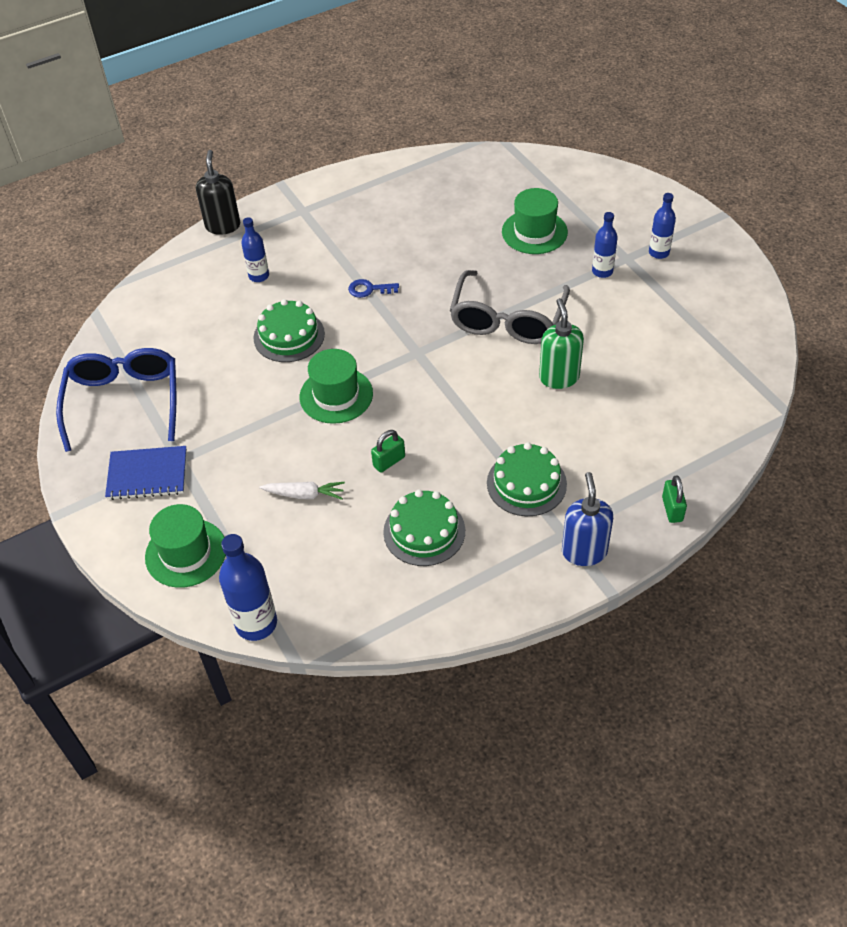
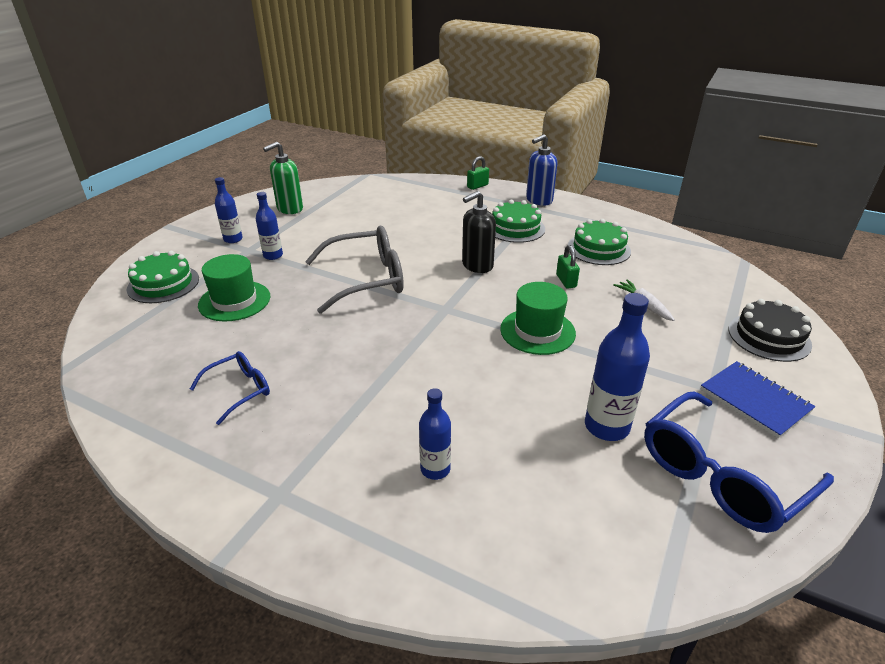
camera: 125 degrees left, 15 degrees down
(186, 553) = (769, 337): green hat -> black cake
(223, 226) = (363, 574): black soap dispenser -> black soap dispenser (477, 265)
(256, 623) = (753, 282): blue bottle -> blue bottle (606, 427)
(289, 336) = (501, 394): green cake -> green cake (163, 284)
(369, 289) = (388, 368): blue key -> none
(389, 461) = (566, 281): green padlock -> green padlock turned 60 degrees clockwise
(410, 213) = (239, 390): none -> blue glasses
(559, 377) = (409, 242): green soap dispenser -> green soap dispenser (289, 209)

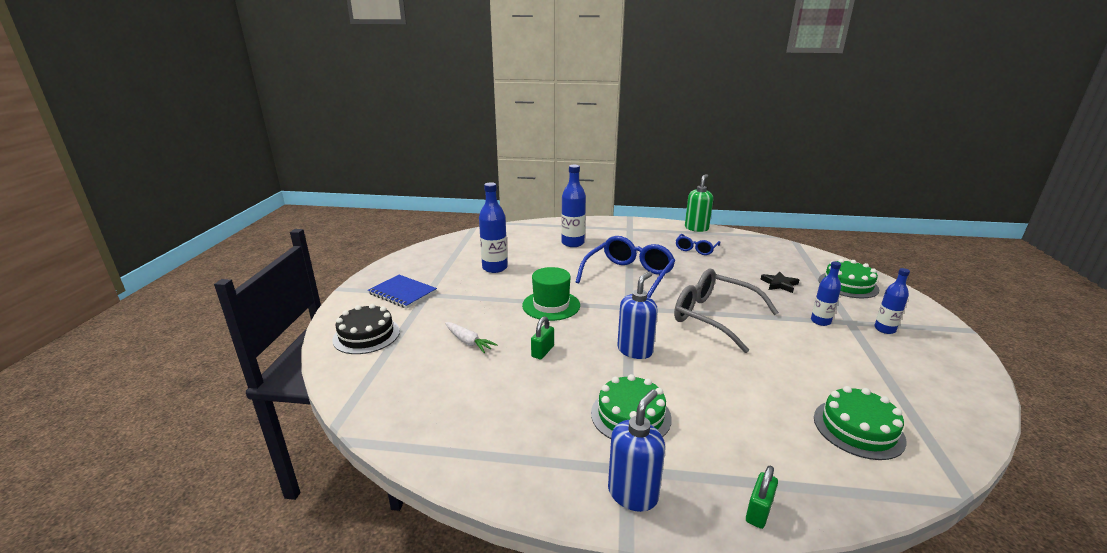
camera: 160 degrees right, 10 degrees down
(234, 301) = (779, 284): green hat -> black star
(289, 209) = (916, 381): green soap dispenser -> green soap dispenser (696, 228)
(366, 279) = (714, 317): grey glasses -> grey glasses turned 75 degrees clockwise
(435, 469) = (572, 243): blue bottle -> blue bottle, size x1.60
(477, 265) = (635, 350): black soap dispenser -> blue soap dispenser
(566, 281) = (542, 351): green padlock -> green padlock turned 60 degrees clockwise
(598, 249) = (517, 403): green cake -> green cake (858, 428)
(721, 475) = (437, 261): blue glasses -> blue glasses (628, 276)

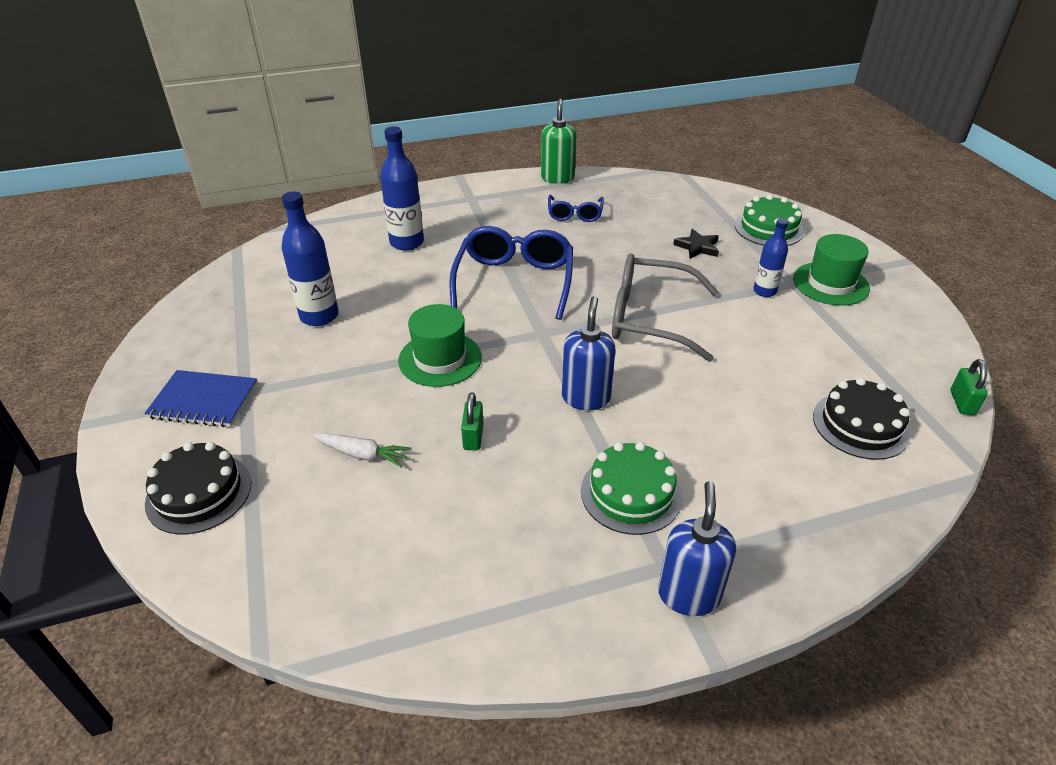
camera: 25 degrees left, 15 degrees up
(758, 511) = (817, 563): green padlock -> green padlock (962, 402)
(858, 428) = (860, 425): green cake -> black cake
(884, 329) = (830, 284): blue bottle -> green hat

